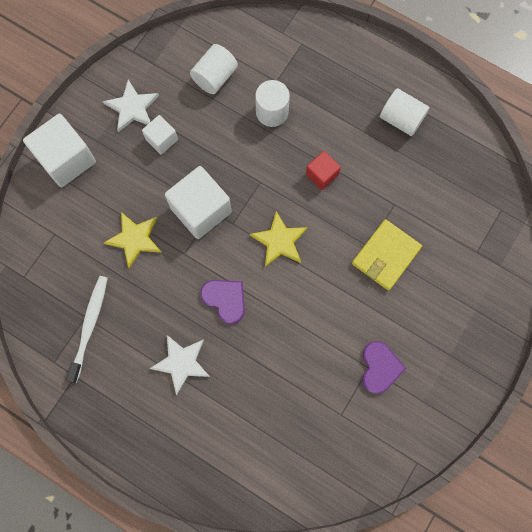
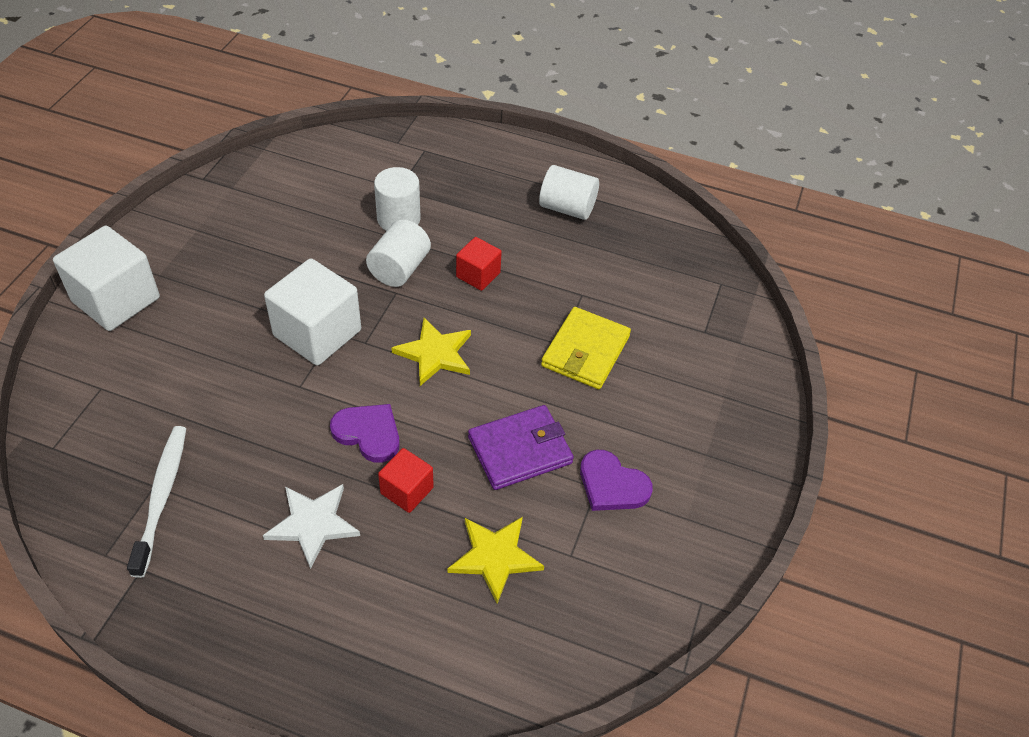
camera: 15 degrees left, 25 degrees down
(132, 108) = (208, 234): white star -> none
(135, 239) = (224, 378): yellow star -> yellow star (495, 557)
(161, 139) = (252, 263): white cube -> none
(215, 77) = (317, 192): white cylinder -> white cylinder (399, 269)
(244, 348) = (407, 490): none -> red cube
(324, 330) = (520, 450): none -> purple wallet
(379, 367) = (612, 485): purple heart -> purple heart turned 135 degrees clockwise

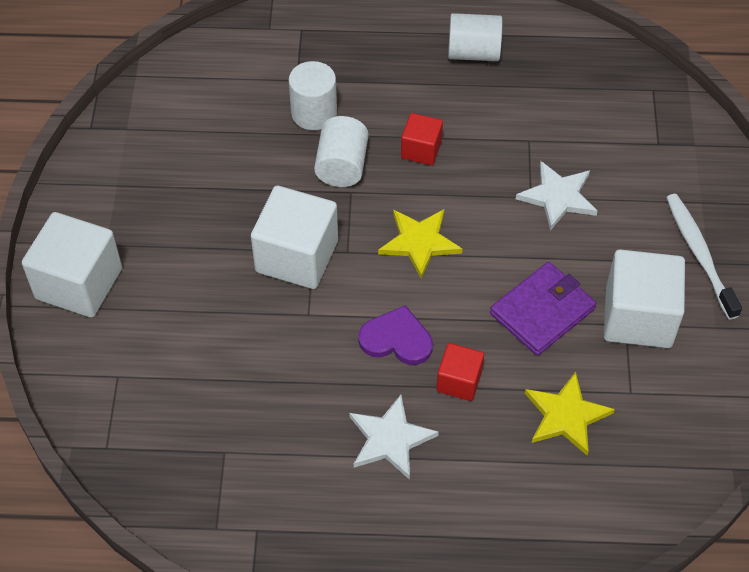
camera: 15 degrees left, 5 degrees up
(161, 497) = (238, 460): white toothbrush -> white toothbrush (699, 254)
(585, 351) = (558, 197): yellow wallet -> white star
(612, 485) = (638, 317): purple heart -> white cube

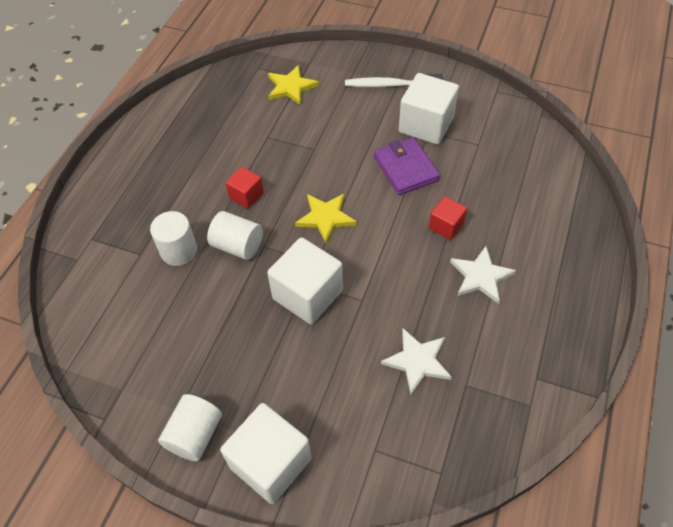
camera: 70 degrees left, 0 degrees up
(396, 339) = (401, 252): purple heart -> none
(473, 52) = (176, 144): white cylinder -> white cylinder (195, 435)
(558, 197) = (320, 135): white star -> white star (417, 361)
(566, 415) = (486, 179): yellow star -> yellow star (291, 87)

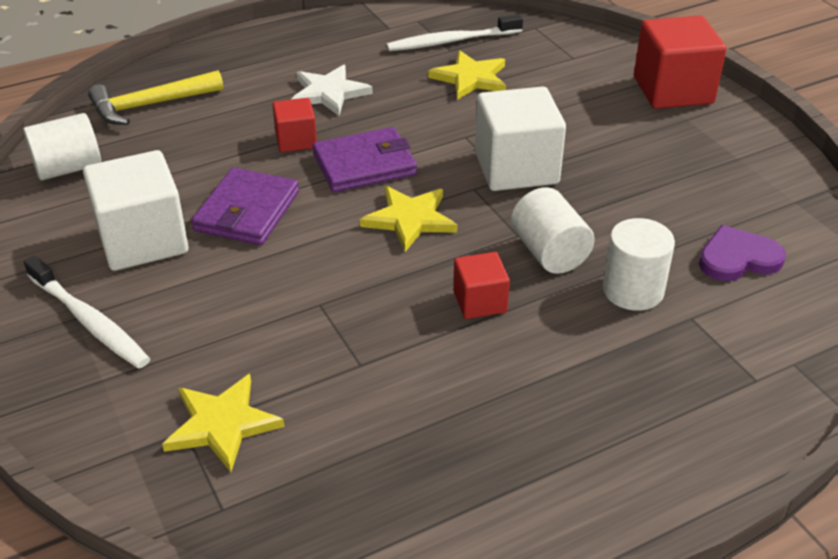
camera: 140 degrees left, 15 degrees down
(135, 312) = (738, 258): none -> purple heart
(195, 435) = (733, 136): white cylinder -> white cylinder (68, 168)
(270, 463) = (673, 90): white cube -> red cube
(390, 236) = (365, 164): none -> purple wallet
(417, 361) = (470, 78): white star -> yellow star
(476, 397) = (452, 41): none -> white toothbrush
(553, 193) = (150, 105): none -> yellow hammer

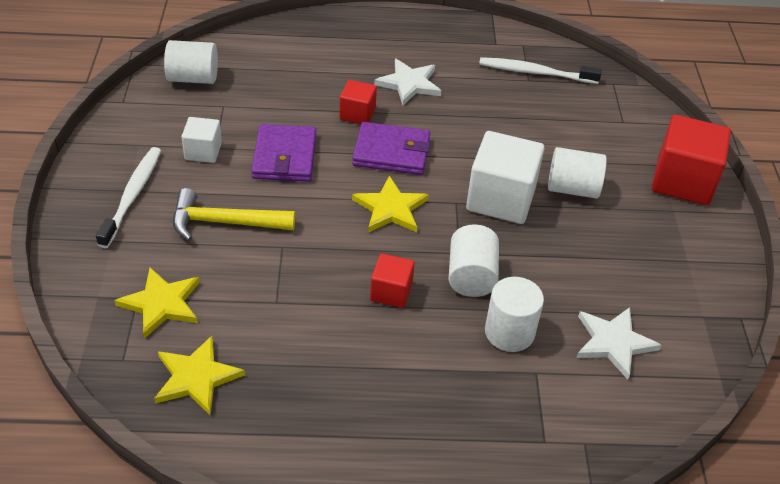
camera: 25 degrees right, 5 degrees up
(89, 321) = (132, 196): white toothbrush -> white toothbrush turned 150 degrees counterclockwise
(143, 240) = (203, 151): white cube -> white cube, size x0.54
(150, 105) = (278, 48): yellow hammer -> yellow hammer (224, 222)
(247, 211) = (284, 157): purple wallet -> purple wallet turned 45 degrees counterclockwise
(470, 78) = (525, 110): yellow star -> yellow star (196, 377)
(578, 133) = (572, 188): none -> white cylinder
(738, 258) = (613, 342): purple heart -> white star

